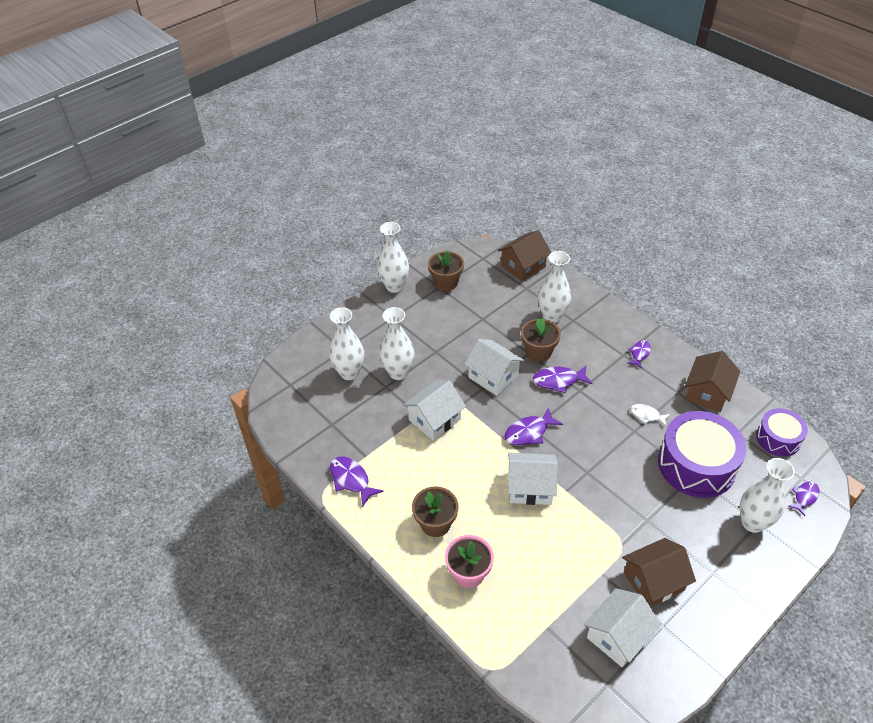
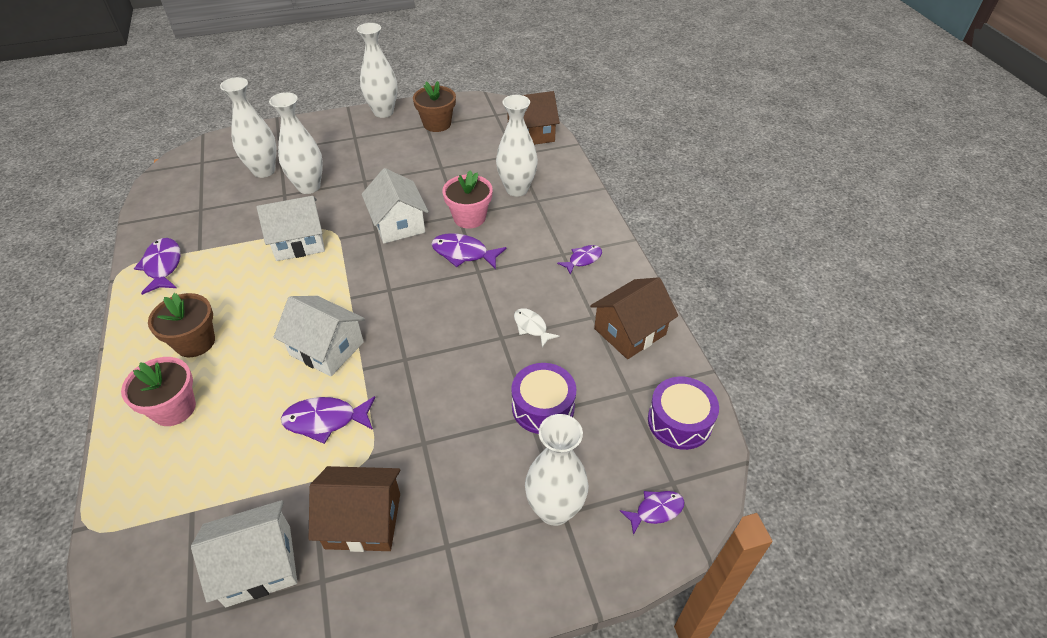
camera: 25 degrees right, 0 degrees up
(529, 432) = (381, 292): purple fish -> purple fish (325, 420)
(538, 352) = (469, 217): brown flower pot -> pink flower pot
(696, 465) = (543, 407): purple drum -> purple drum, size x0.58

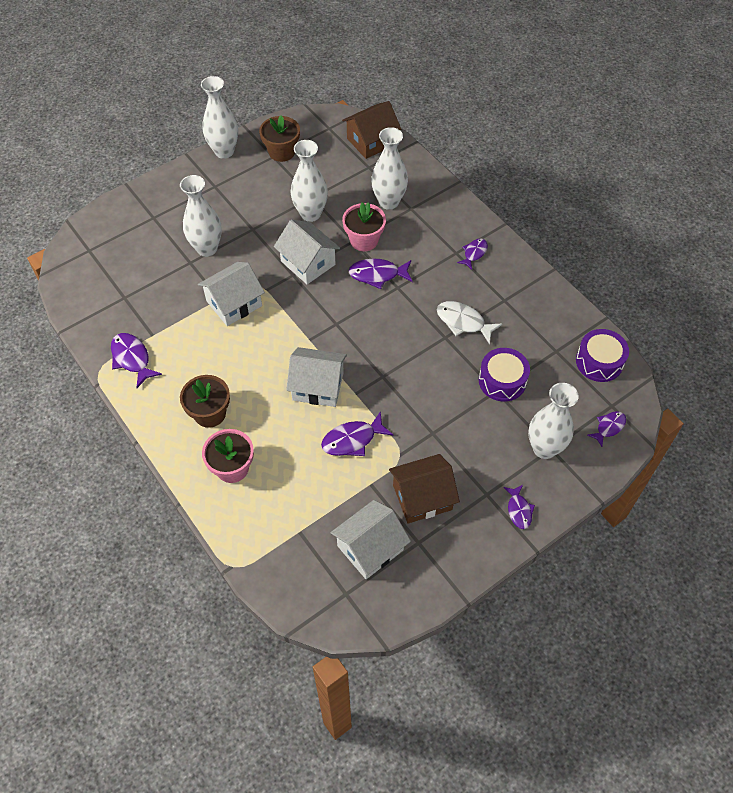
camera: 20 degrees left, 10 degrees up
(264, 171) = (154, 243): white vase -> white vase (310, 214)
(477, 584) = (519, 510): none -> purple fish
(531, 327) = (463, 322): white fish -> white fish, size x1.55
(630, 331) = (536, 304): brown house -> none

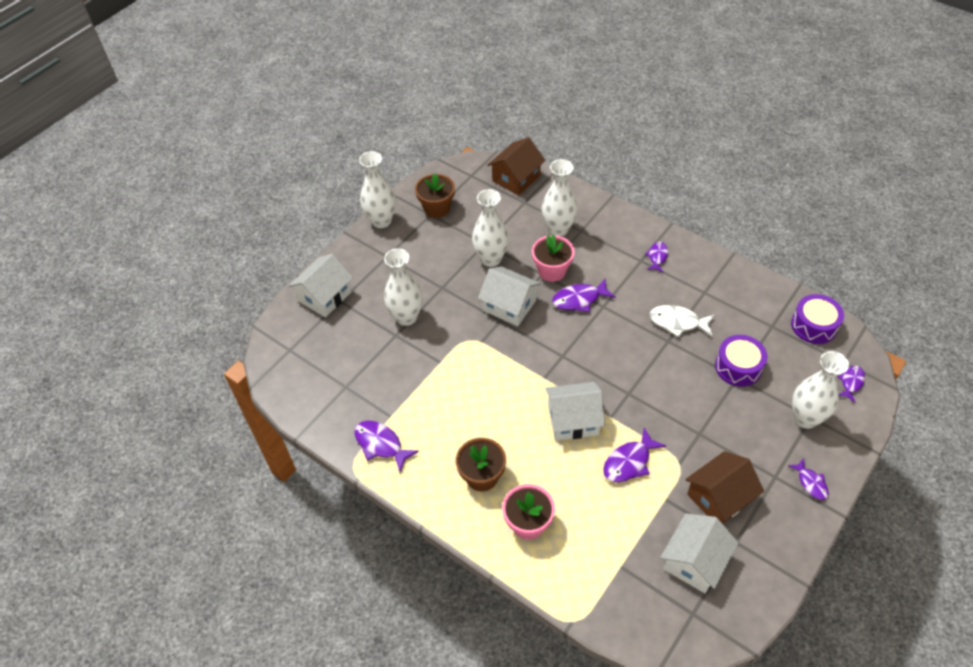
camera: 15 degrees left, 5 degrees down
(234, 303) = (457, 363): white house -> white house (325, 296)

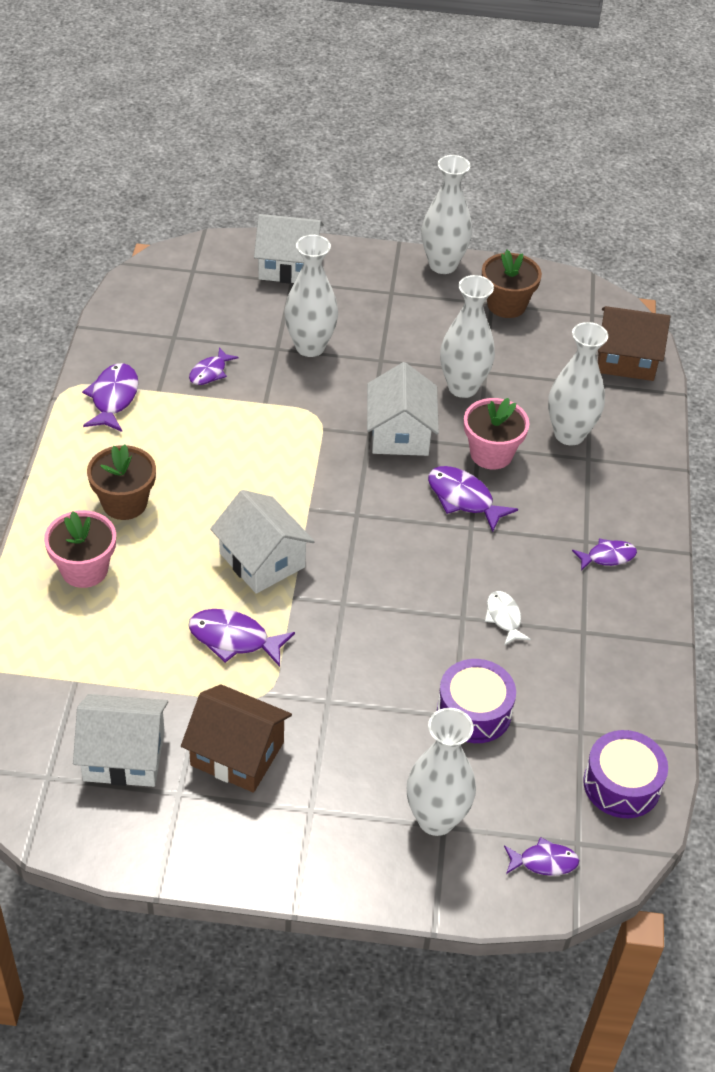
camera: 55 degrees right, 5 degrees down
(678, 322) = (504, 618): white fish -> white fish, size x0.64
(811, 483) = (326, 856): purple fish -> purple fish (210, 372)

